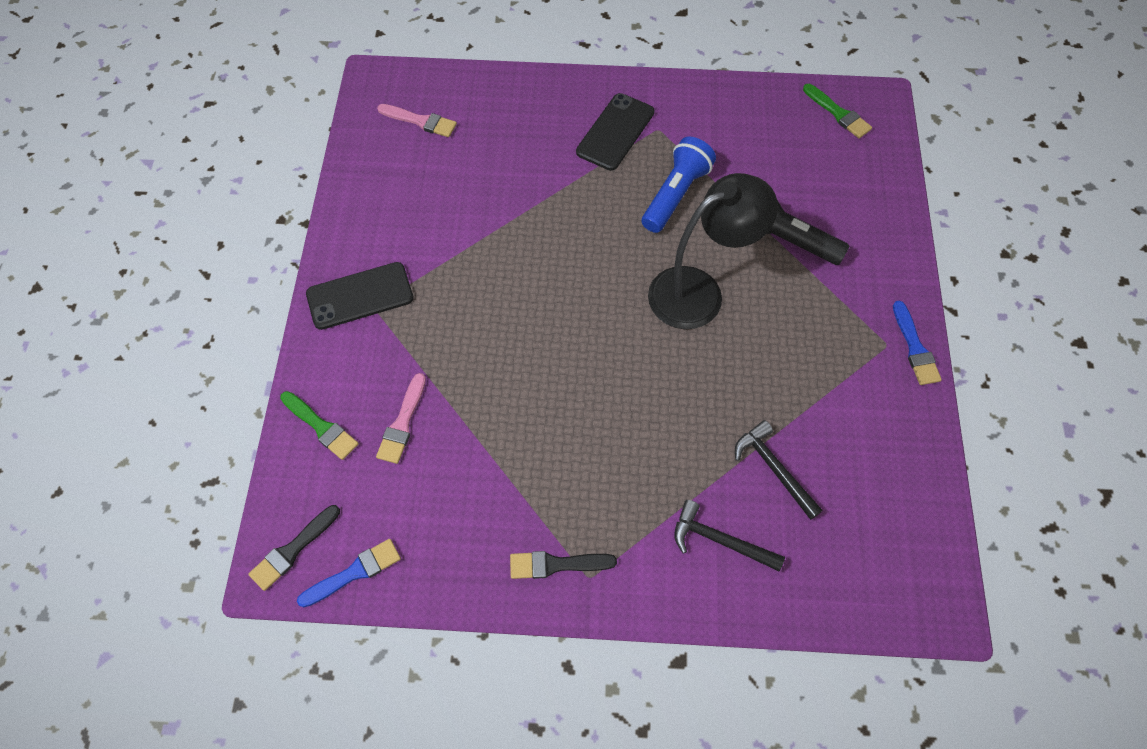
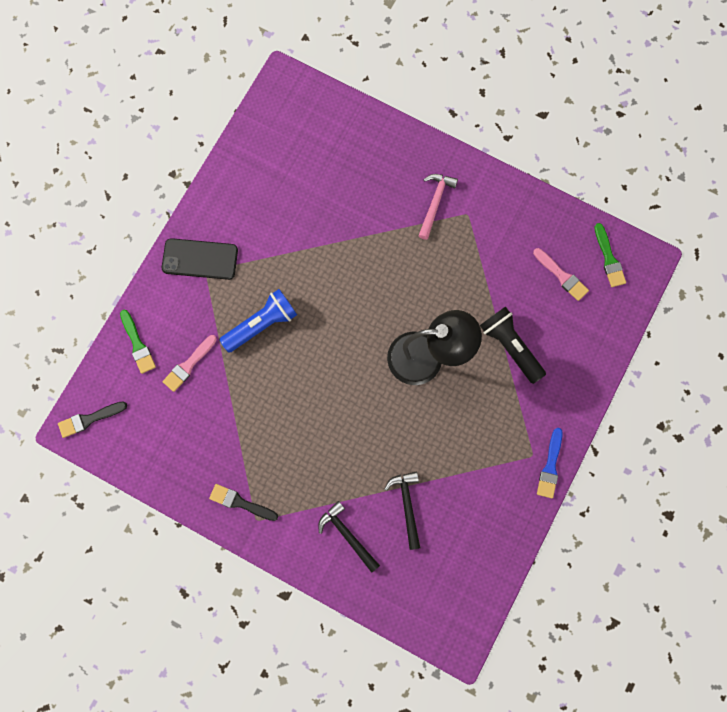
camera: 25 degrees right, 15 degrees up
(354, 572) = (119, 450): blue brush -> none
(420, 121) = (300, 133): pink brush -> pink brush (562, 276)
(615, 132) = (435, 203): black phone -> pink hammer
(675, 194) = (451, 274): blue flashlight -> blue flashlight (261, 324)

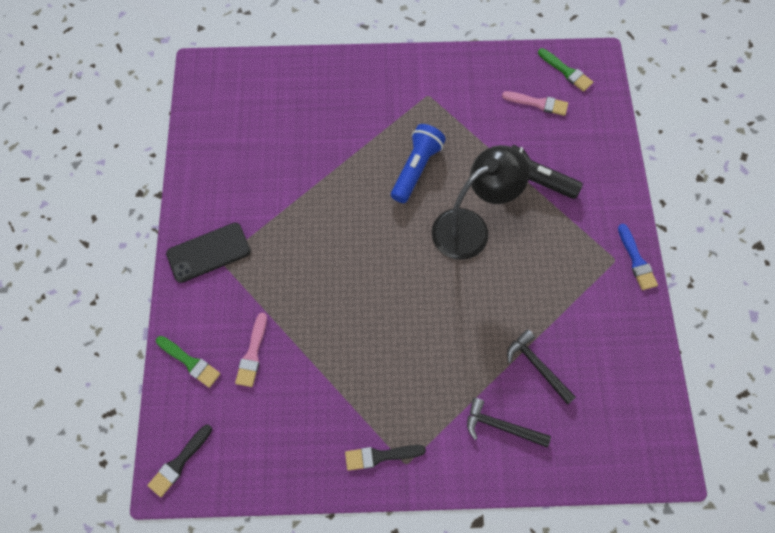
camera: 30 degrees left, 10 degrees down
(261, 324) = (302, 279): blue flashlight -> blue flashlight (416, 169)
(435, 203) = (395, 100): pink hammer -> none

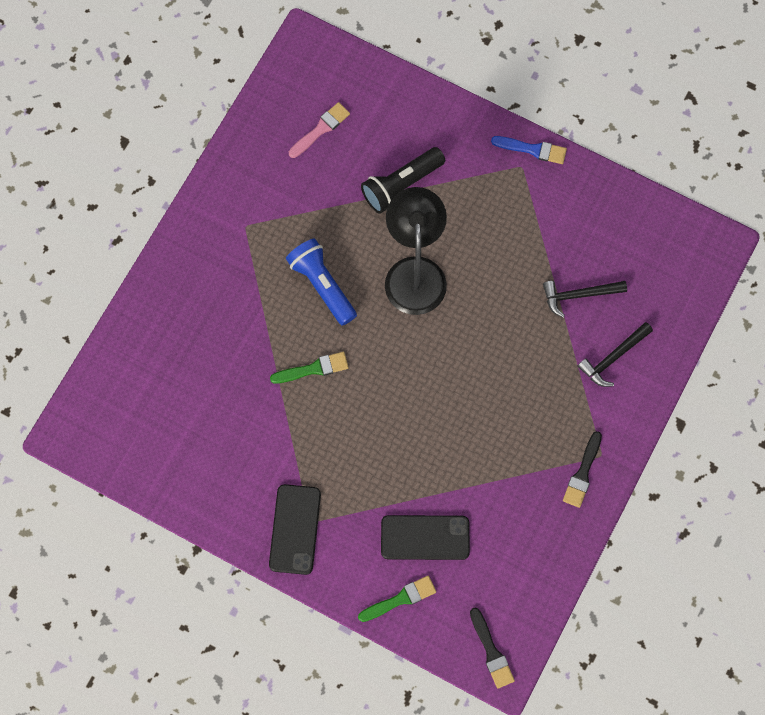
camera: 60 degrees left, 5 degrees up
(252, 354) = (425, 537): pink brush -> black phone
(566, 71) = (301, 80): green brush -> green brush (313, 369)

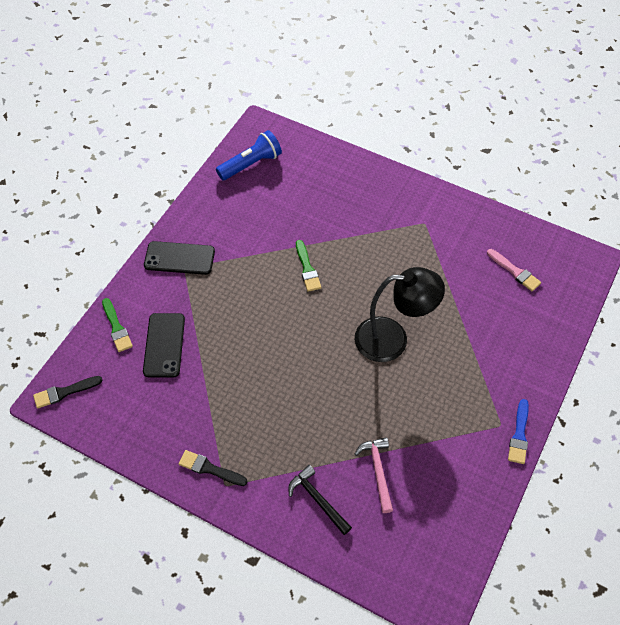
camera: 90 degrees right, 15 degrees down
(322, 285) = (377, 274): blue flashlight -> blue flashlight (251, 164)
(401, 185) = (471, 329): black flashlight -> none
(579, 295) = (378, 471): black hammer -> pink hammer

